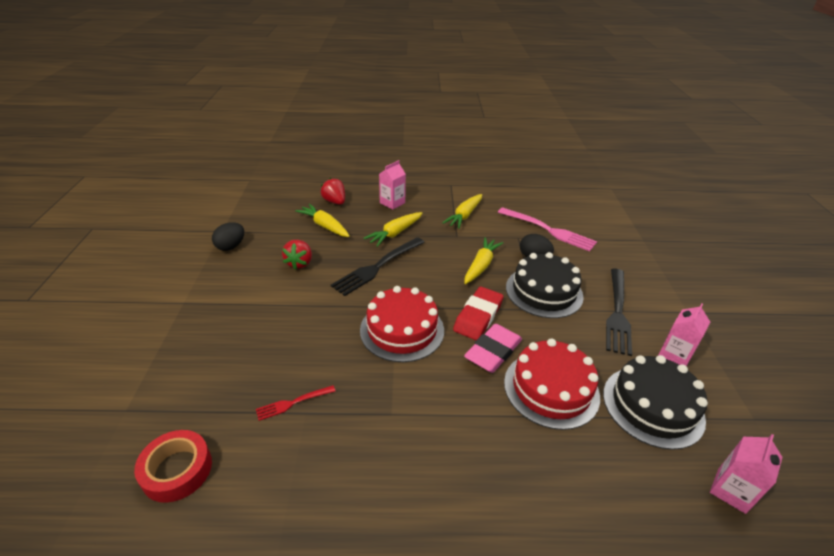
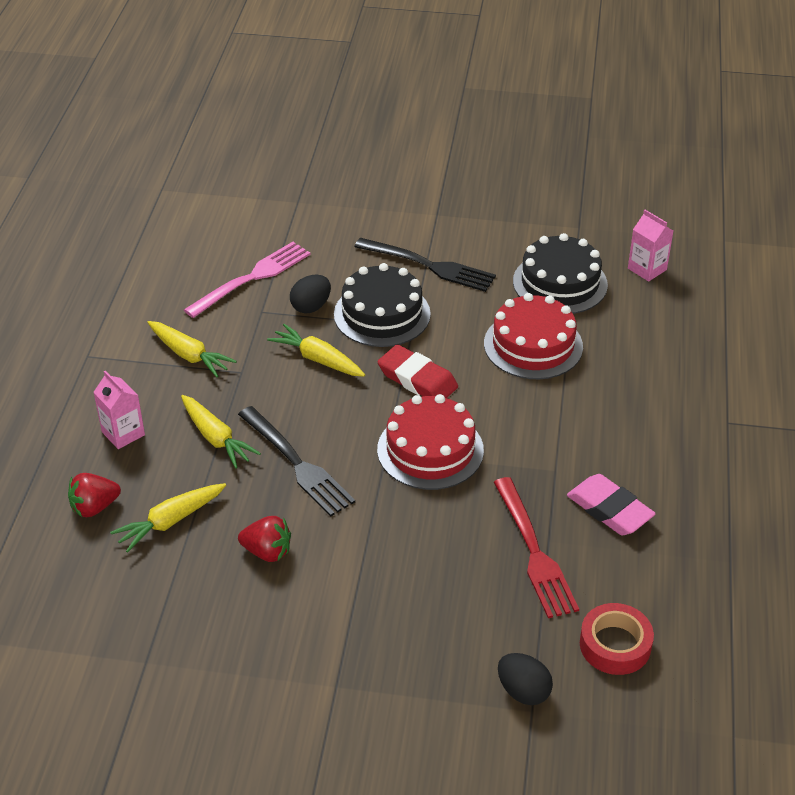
camera: 80 degrees left, 5 degrees up
(231, 246) = (199, 643): black egg -> black egg (523, 691)
(293, 403) = (534, 552): red fork -> red fork, size x1.97
(493, 352) = (476, 377): pink eraser -> pink eraser (609, 509)
(674, 355) = (498, 247): pink carton -> none

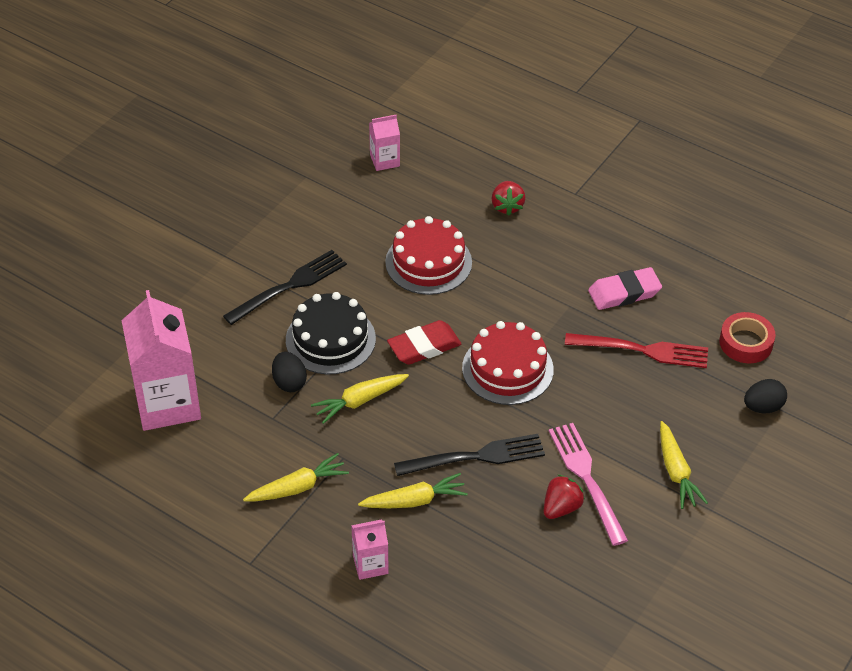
camera: 65 degrees left, 5 degrees up
(94, 507) = (449, 610): red strawberry -> red strawberry (507, 206)
(170, 522) = (495, 561): yellow carrot -> yellow carrot (676, 472)
(240, 244) = (167, 403): none -> pink carton
(252, 278) = (222, 410): pink fork -> pink fork (586, 479)
(560, 283) = (366, 216): black cake -> none

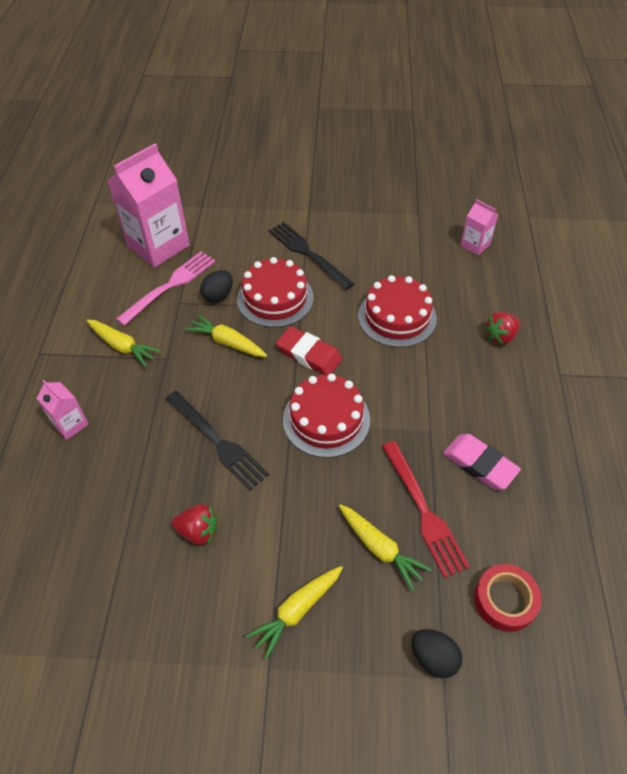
camera: 60 degrees right, 5 degrees up
(289, 286) = (308, 254): black fork -> black fork turned 150 degrees counterclockwise
(330, 339) = (275, 298): black cake -> red cake
(414, 500) = (149, 422): yellow carrot -> yellow carrot (380, 548)
(586, 479) = (242, 536): pink fork -> pink fork (170, 286)

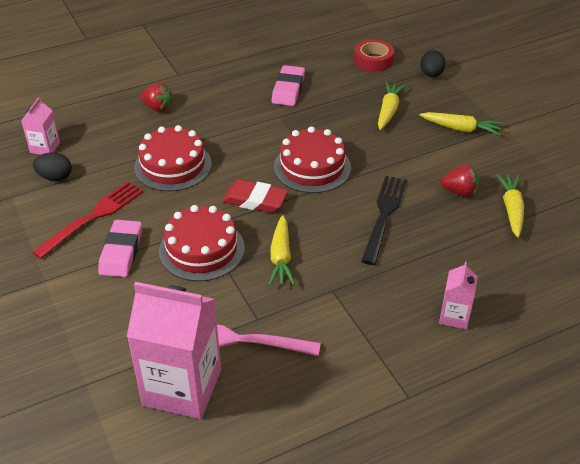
camera: 120 degrees left, 10 degrees down
(123, 346) = (345, 331): yellow carrot -> yellow carrot (511, 209)
(198, 531) = (460, 192): red strawberry -> red strawberry turned 120 degrees clockwise
(218, 296) = (226, 292): black egg -> black egg (55, 177)
(308, 254) = (121, 252): black fork -> pink eraser
(309, 354) = (255, 200): red eraser -> red eraser turned 75 degrees counterclockwise
(423, 511) = (345, 102): red fork -> red fork (93, 217)

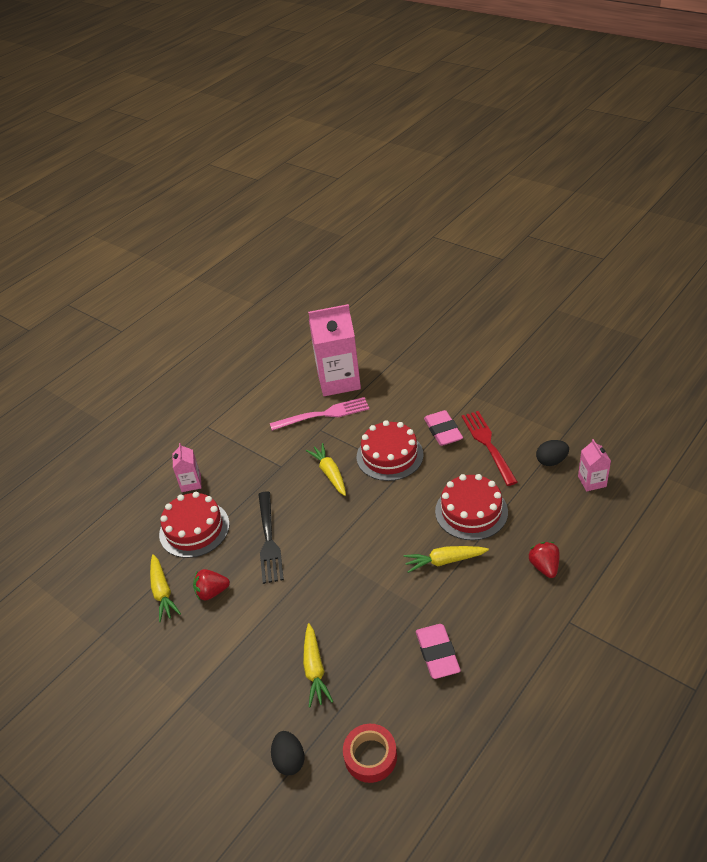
camera: 160 degrees right, 0 degrees up
(93, 217) = (488, 445): red fork -> red fork turned 150 degrees clockwise
(158, 108) = (544, 566): red strawberry -> red strawberry turned 75 degrees clockwise
(255, 200) = (379, 509): red eraser -> none
(312, 167) = (353, 562): red cake -> red cake (194, 529)
(461, 129) = (230, 676): yellow carrot -> yellow carrot (444, 561)

